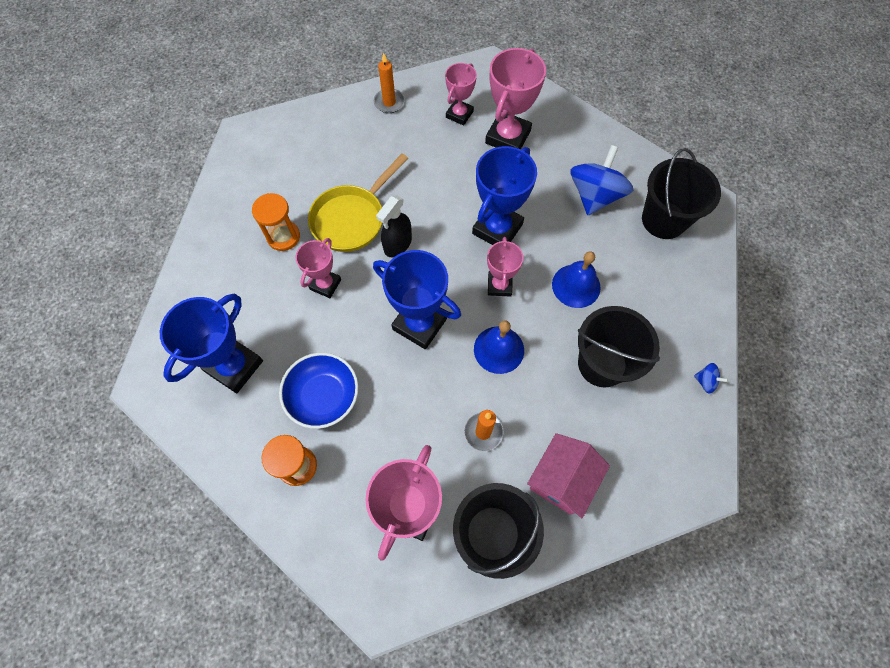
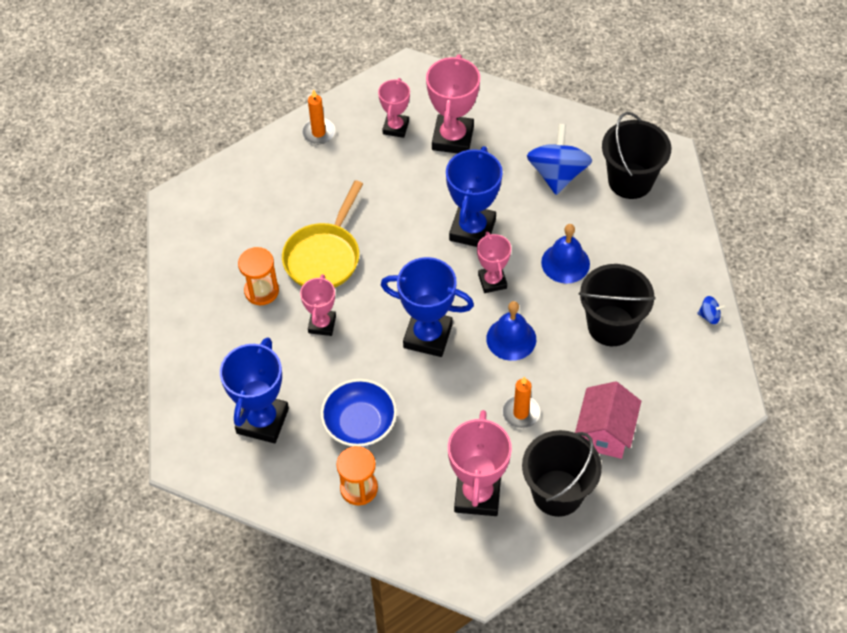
camera: 15 degrees left, 10 degrees down
(397, 244) = (379, 269): black spray bottle -> none

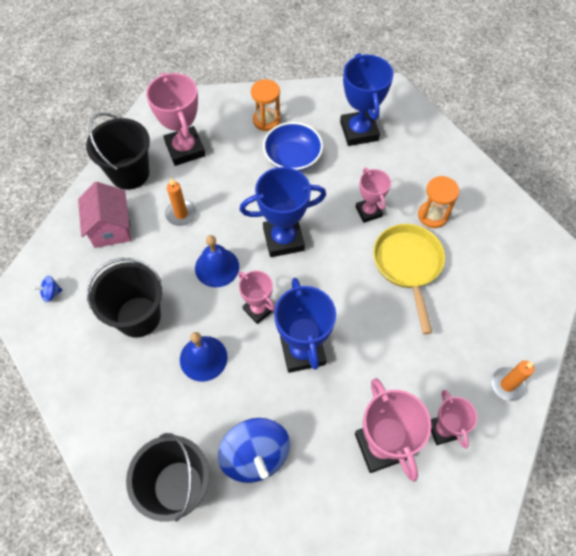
camera: 150 degrees right, 5 degrees up
(709, 316) = (53, 367): blue spinning top -> blue spinning top (51, 293)

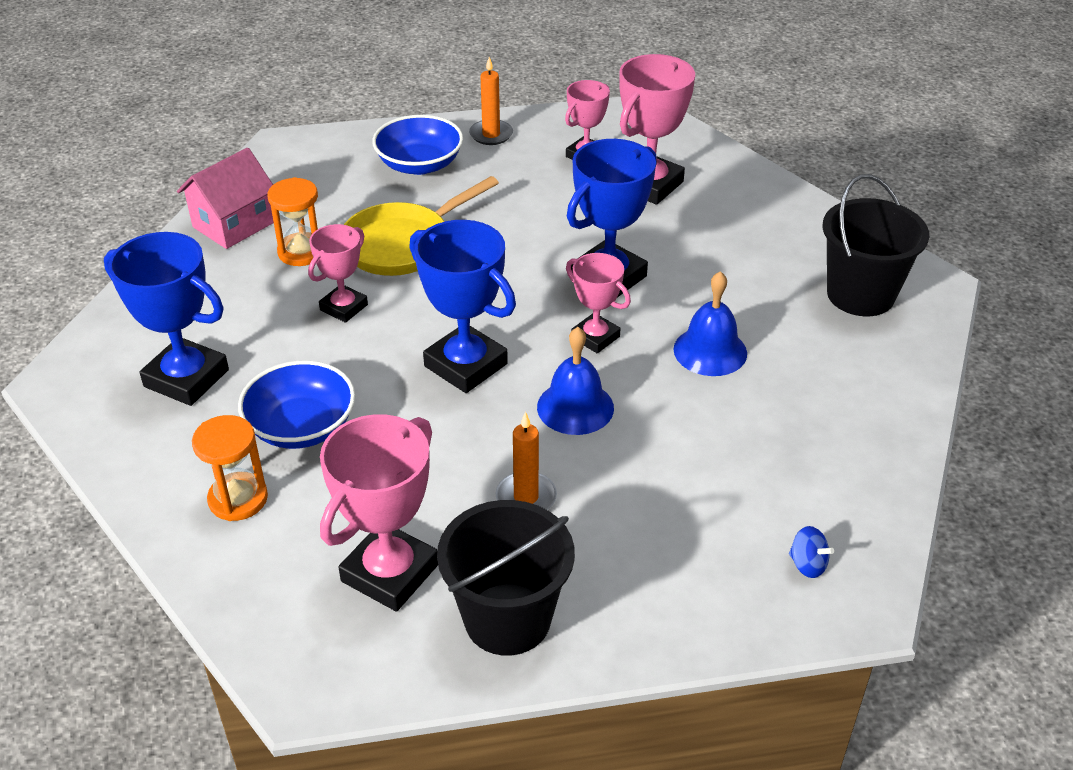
camera: 125 degrees left, 20 degrees down
(111, 228) = (633, 570): pink house -> pink house (233, 225)
(138, 316) = (729, 443): black bucket -> none
(255, 455) = (762, 258): blue spinning top -> none
(258, 309) = (595, 337): pink trophy -> pink trophy turned 60 degrees counterclockwise
(359, 131) = (186, 378): blue trophy -> blue trophy turned 75 degrees clockwise
(492, 319) = (419, 164): none -> blue bowl

